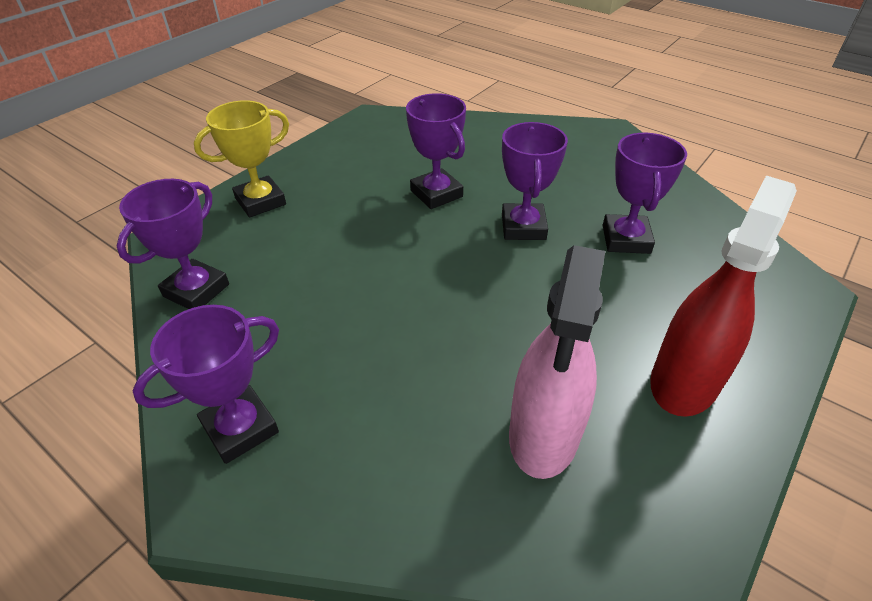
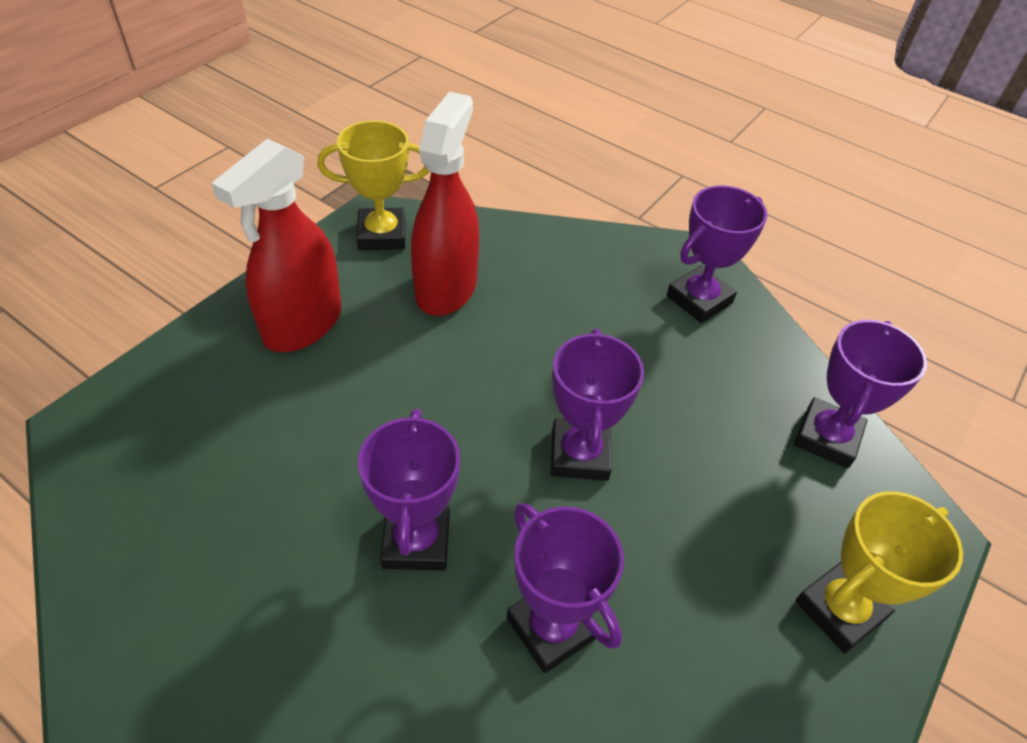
camera: 175 degrees right, 5 degrees up
(543, 434) = (446, 288): pink spray bottle -> red spray bottle
(626, 239) = (271, 512): purple trophy -> purple trophy (580, 454)
(653, 525) = (382, 235): none -> yellow trophy

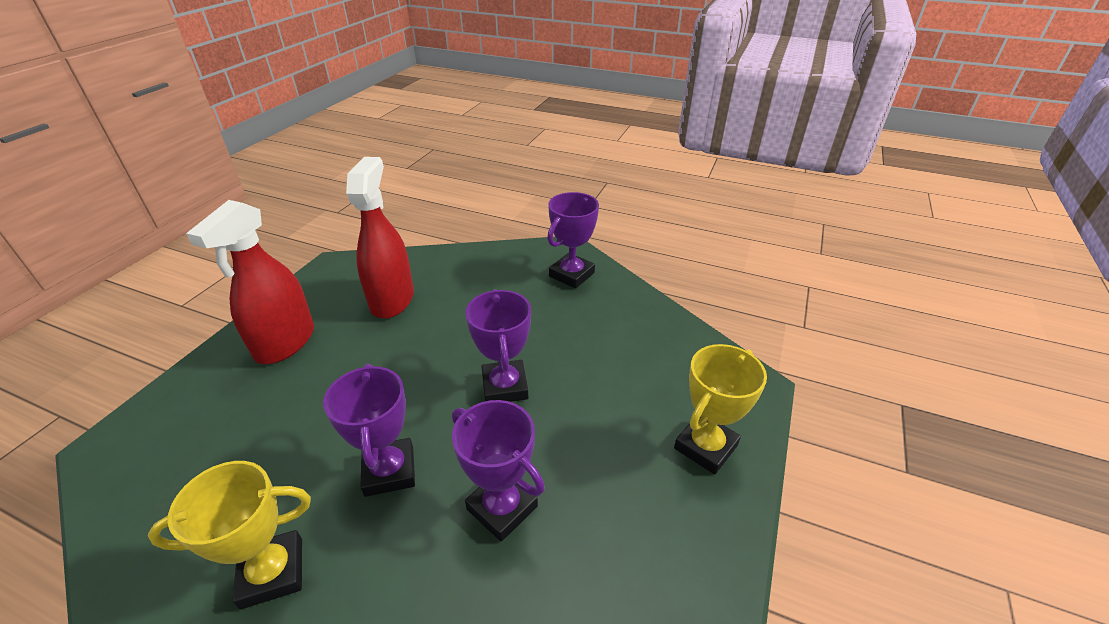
camera: 10 degrees left, 10 degrees down
(382, 235) = (340, 275): yellow trophy -> yellow trophy (272, 572)
(827, 437) = (673, 341): purple trophy -> none

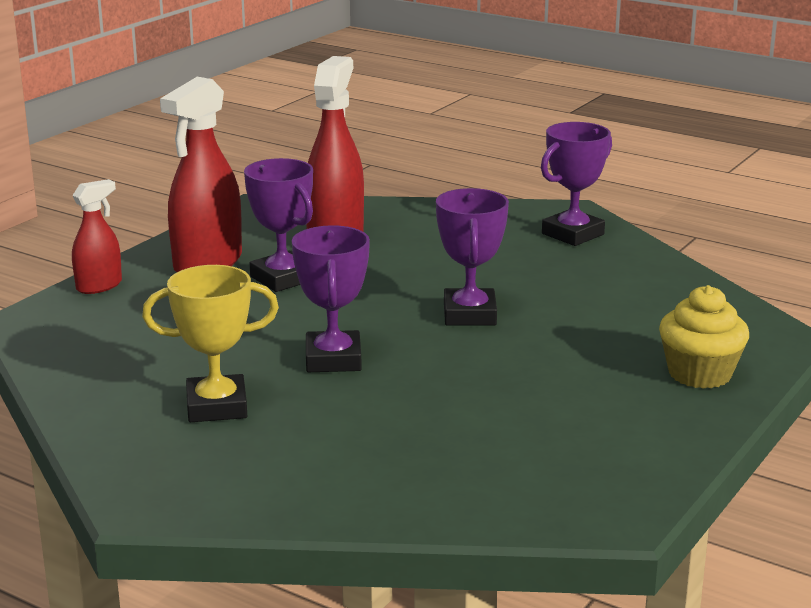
camera: 10 degrees right, 15 degrees down
(184, 386) = (99, 286): none -> red spray bottle
(502, 507) = (455, 391): purple trophy -> purple trophy (283, 278)
(705, 447) = (699, 374): yellow trophy -> yellow cupcake

